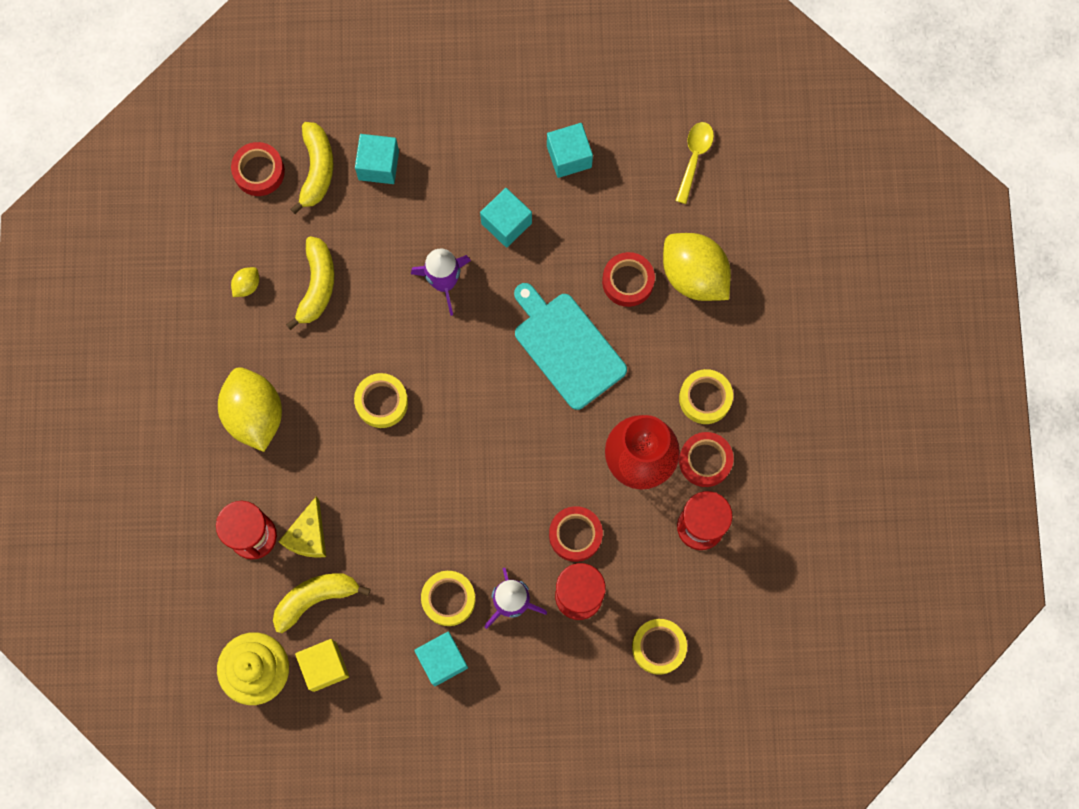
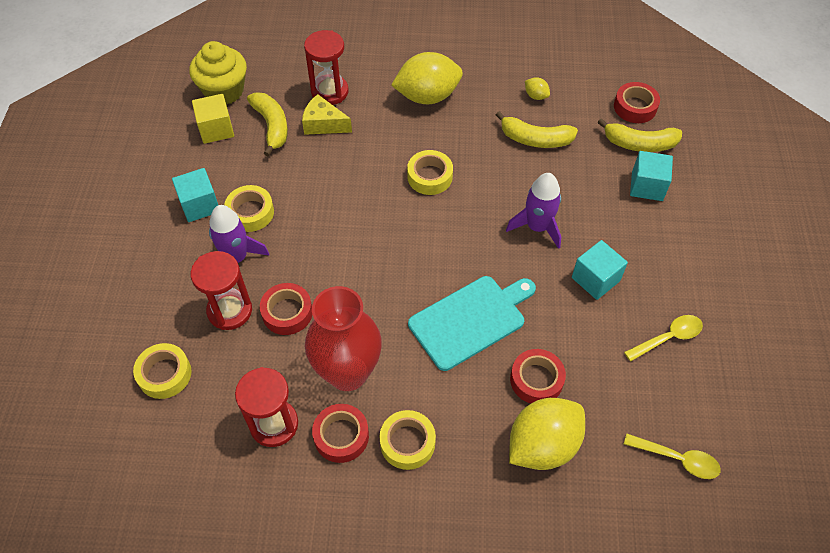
camera: 95 degrees right, 20 degrees down
(569, 156) = (668, 337): turquoise cube -> yellow spoon

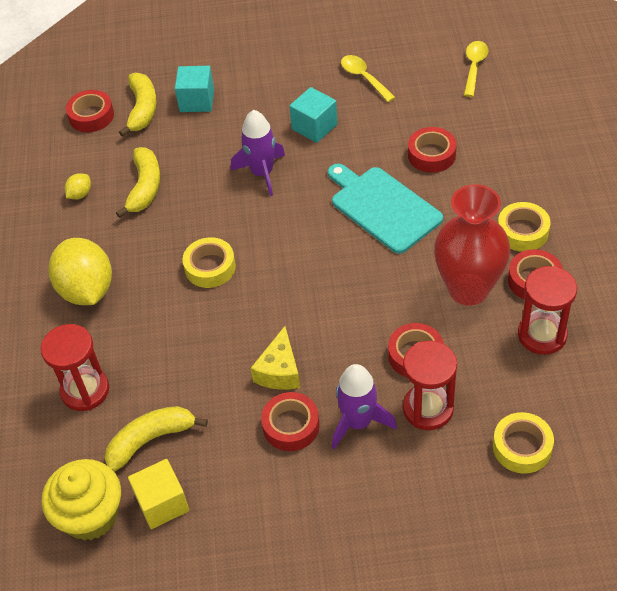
camera: 95 degrees left, 5 degrees down
(200, 205) = (290, 484): turquoise cube -> none
(250, 212) = (291, 426): yellow tape -> red tape
(323, 124) = (141, 384): yellow cheese -> yellow cheese (279, 371)
(542, 445) = (492, 144): yellow lemon -> none

